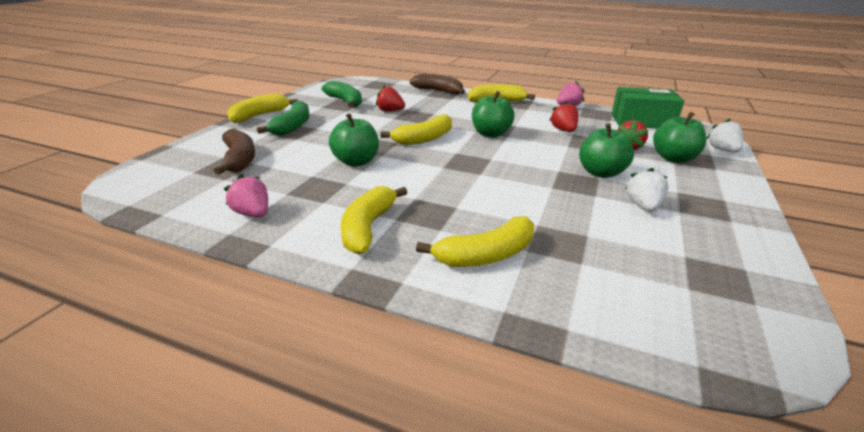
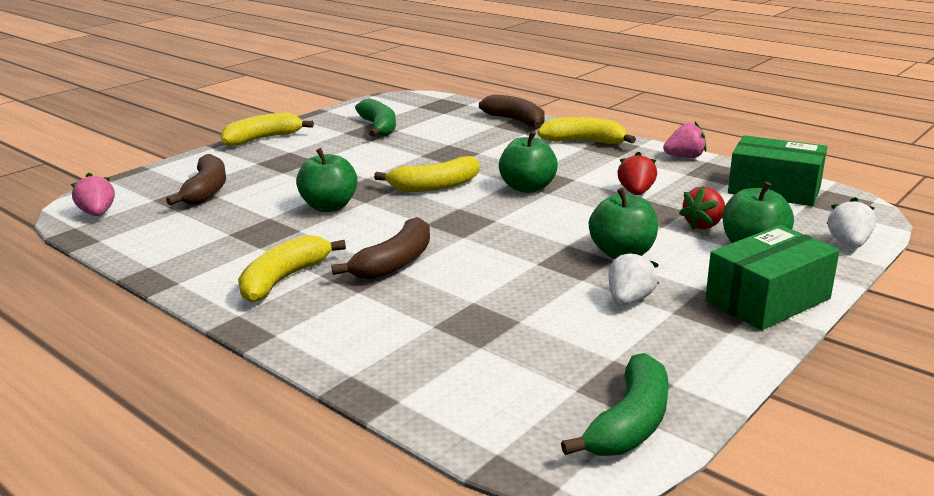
camera: 20 degrees right, 5 degrees down
(252, 214) = (182, 250): pink strawberry -> pink strawberry (98, 213)
(292, 126) = (290, 156): green banana -> green banana (630, 423)
(390, 111) = (424, 145): red strawberry -> none
(448, 200) = (395, 262): none -> brown banana
(486, 255) = (382, 324): yellow banana -> none
(725, 193) = (767, 300): none -> green box

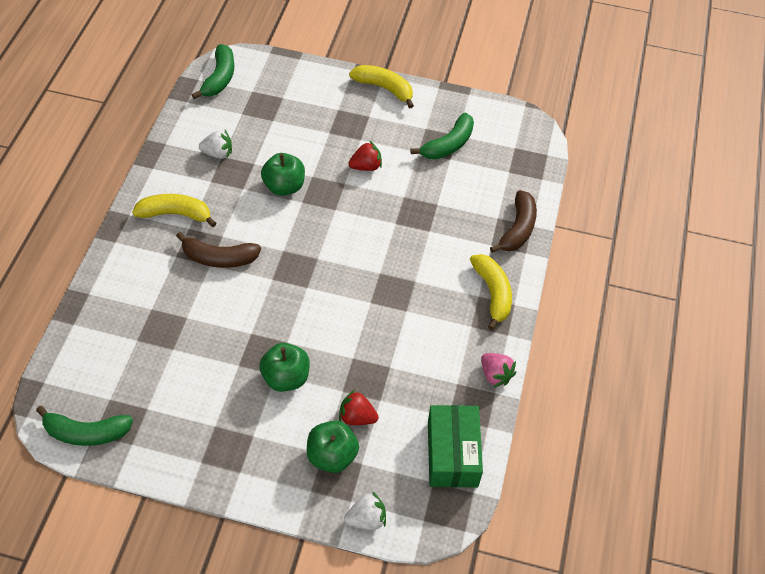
camera: 60 degrees right, 30 degrees up
(98, 213) = (220, 78): pink strawberry -> green banana
(206, 191) = (278, 109): brown banana -> none
(435, 186) = (348, 229): yellow banana -> none
(527, 188) = (373, 286): green apple -> none
(629, 300) = (221, 398): white strawberry -> white strawberry (218, 153)
(636, 192) = (399, 358): red strawberry -> red strawberry (366, 166)
(767, 300) = (252, 477): green box -> none

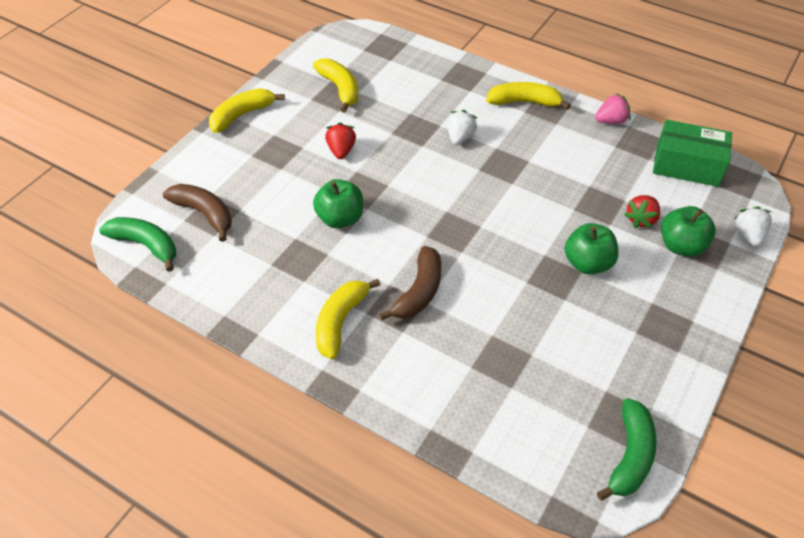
camera: 70 degrees left, 5 degrees down
(218, 153) = (265, 267): white strawberry -> white strawberry (460, 137)
(448, 145) = (340, 89): green banana -> yellow banana
(518, 229) = (458, 70): brown banana -> brown banana (204, 213)

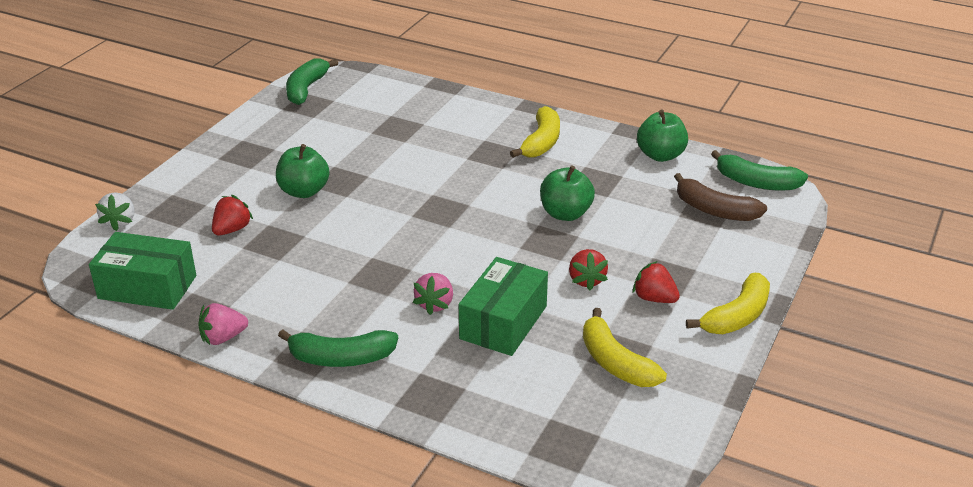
camera: 175 degrees right, 15 degrees down
(295, 132) = (654, 298): none -> red strawberry
(410, 120) = (503, 322): none -> green box
(419, 291) = (472, 164): brown banana -> none
(460, 137) = (435, 304): white strawberry -> pink strawberry
(524, 102) = (341, 358): yellow banana -> green banana
(681, 246) = (199, 209): green apple -> green apple (660, 155)

